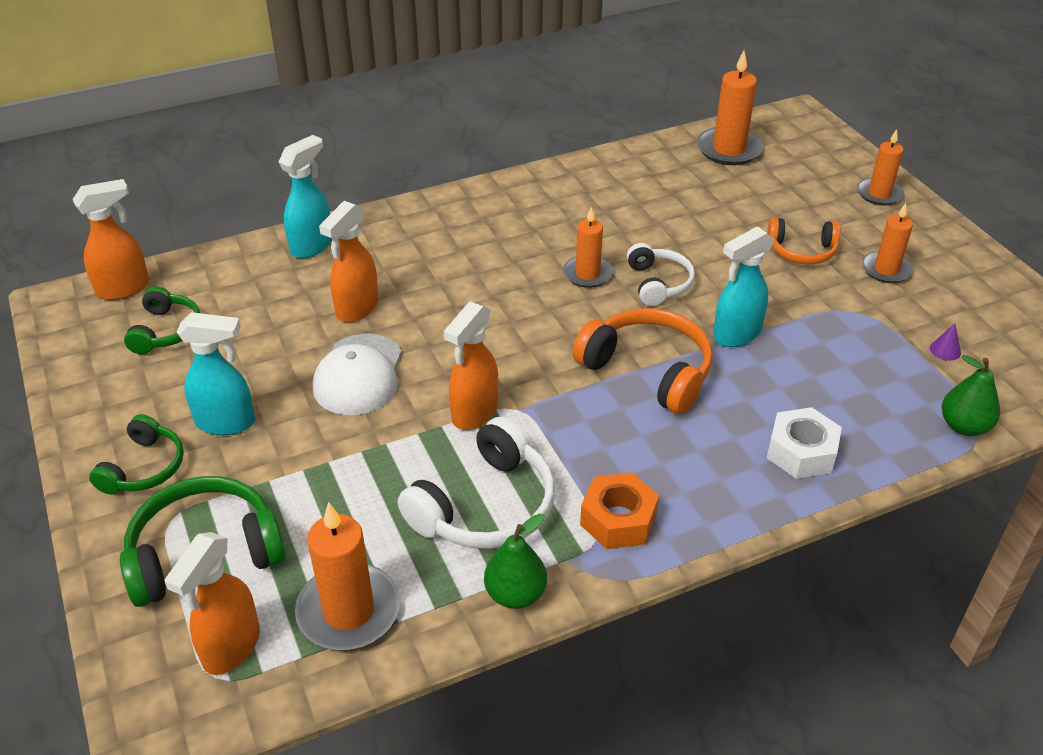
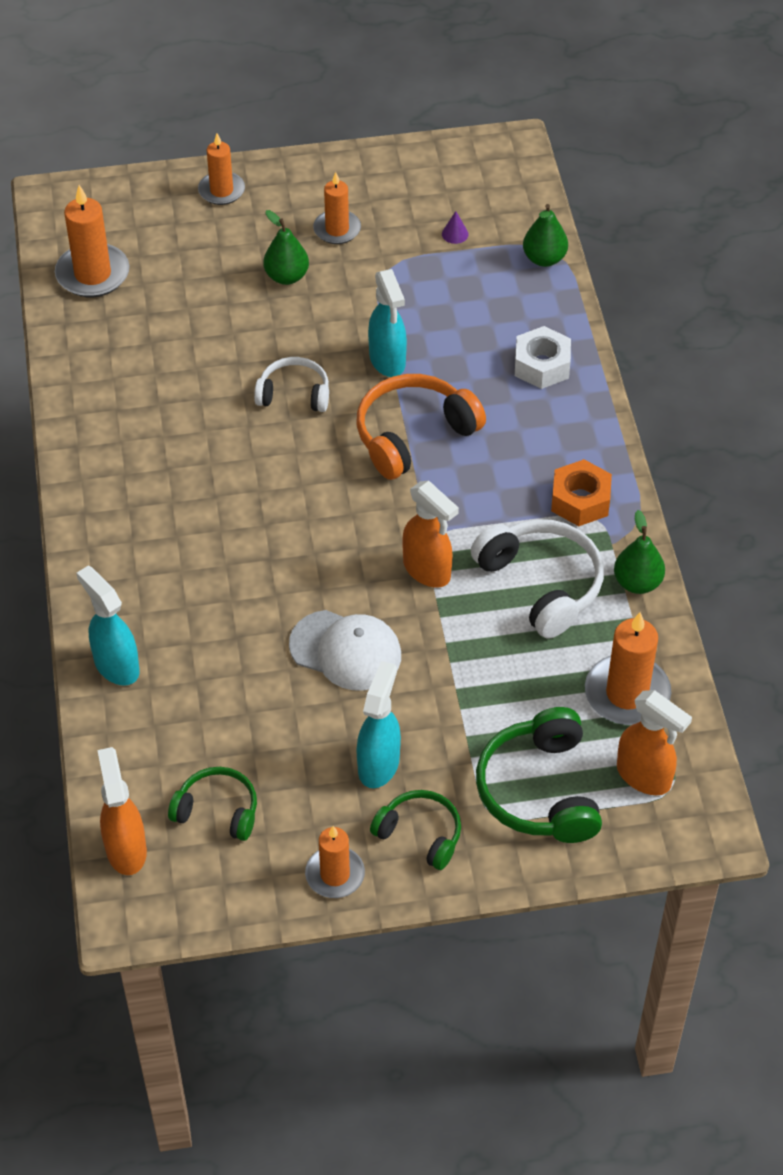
camera: 75 degrees left, 10 degrees up
(356, 308) = (243, 639): orange spray bottle -> none
(587, 274) = (259, 443): orange candle -> orange candle (335, 874)
(801, 251) = (286, 276): orange headphones -> green pear

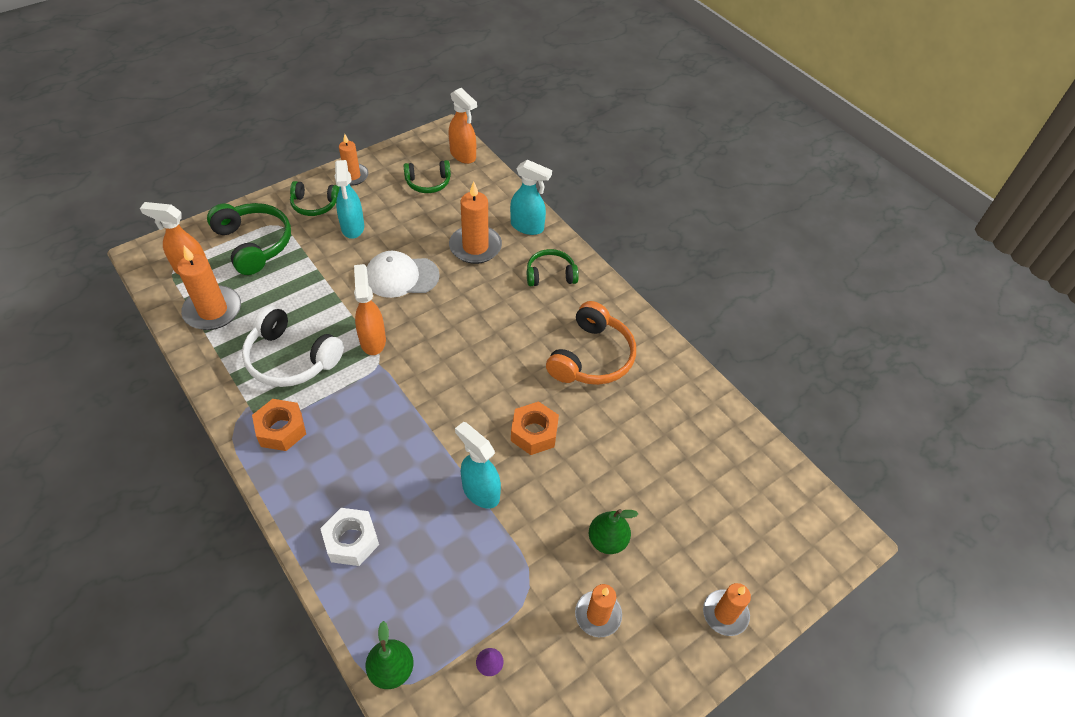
camera: 150 degrees right, 0 degrees up
(93, 274) = (753, 475): orange candle -> orange candle (475, 247)
(138, 576) = (550, 275): none -> green headphones
(294, 394) = (534, 433): white headphones -> orange nut
(413, 435) = (428, 434): orange headphones -> orange headphones (591, 357)
(427, 571) = (373, 340): orange spray bottle -> orange spray bottle turned 60 degrees clockwise
(637, 582) = (222, 383): green pear -> none

